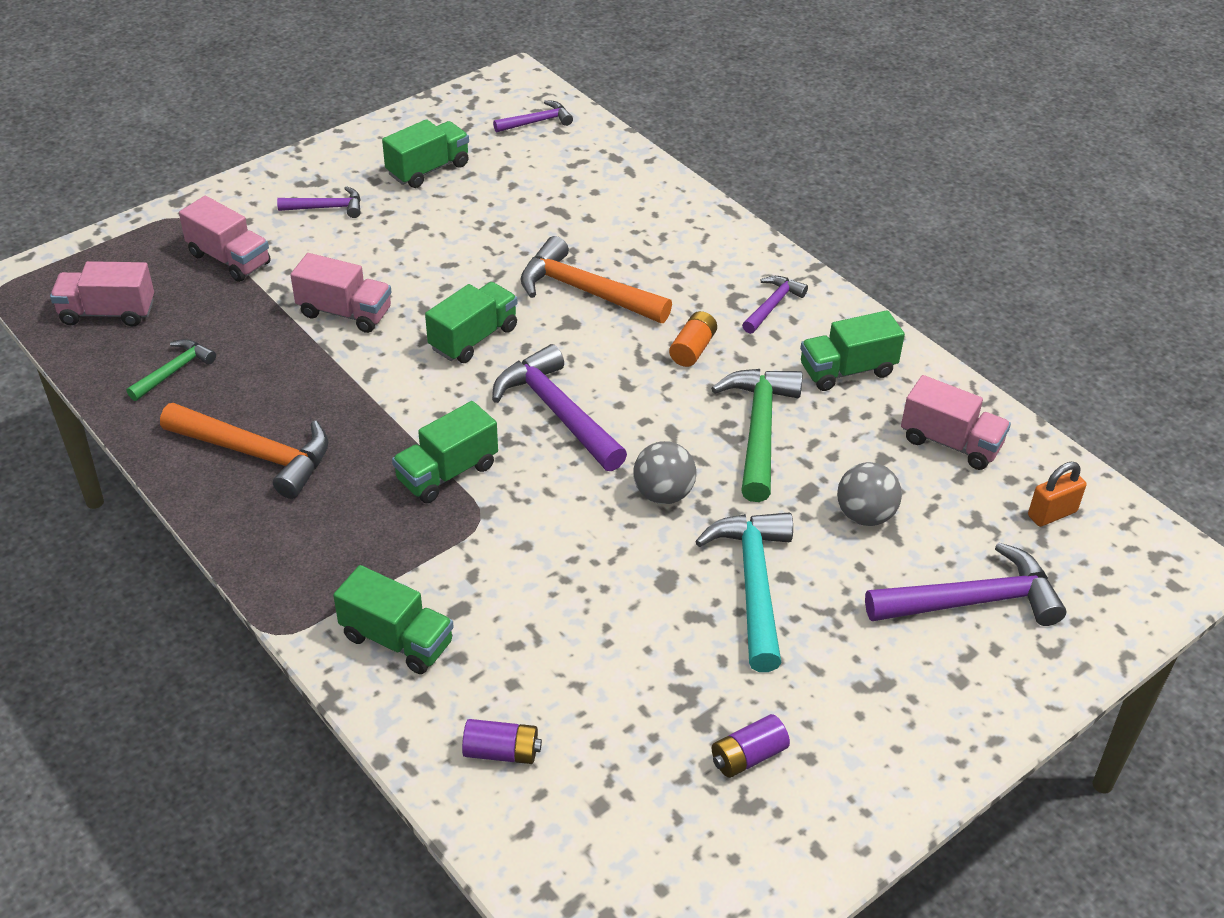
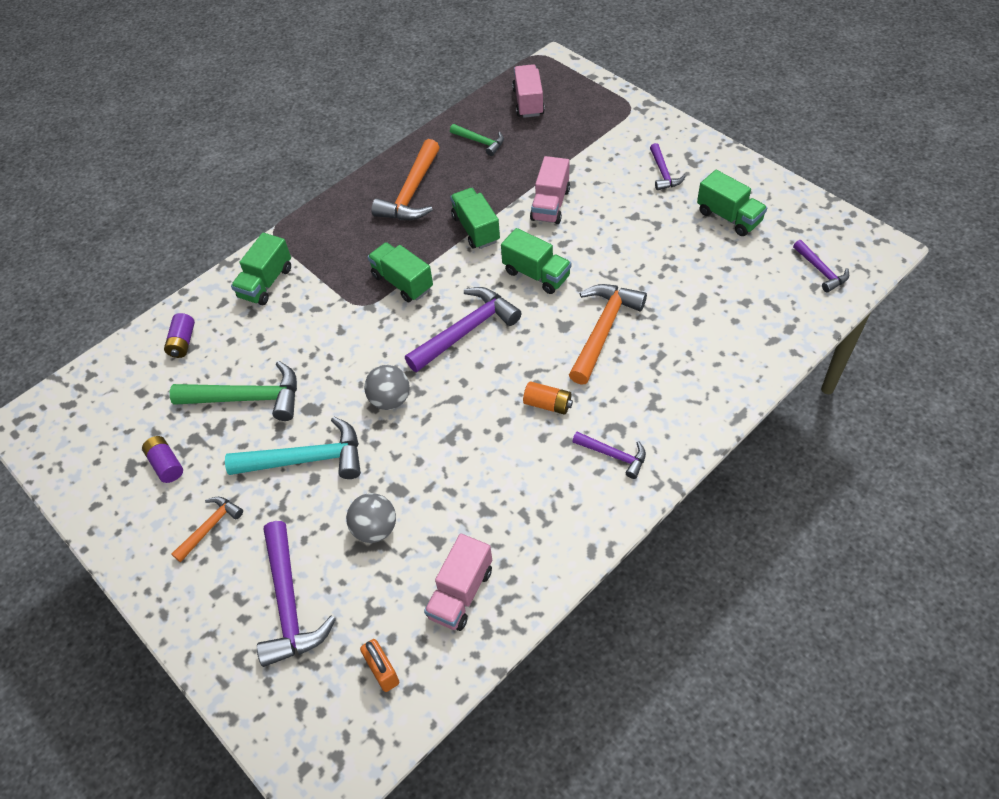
camera: 90 degrees right, 10 degrees up
(229, 259) = (593, 140): pink truck -> none
(759, 430) = (461, 454): green hammer -> green hammer (247, 398)
(847, 370) = (540, 513): green truck -> green truck (476, 229)
(859, 693) = (210, 527): none -> orange hammer

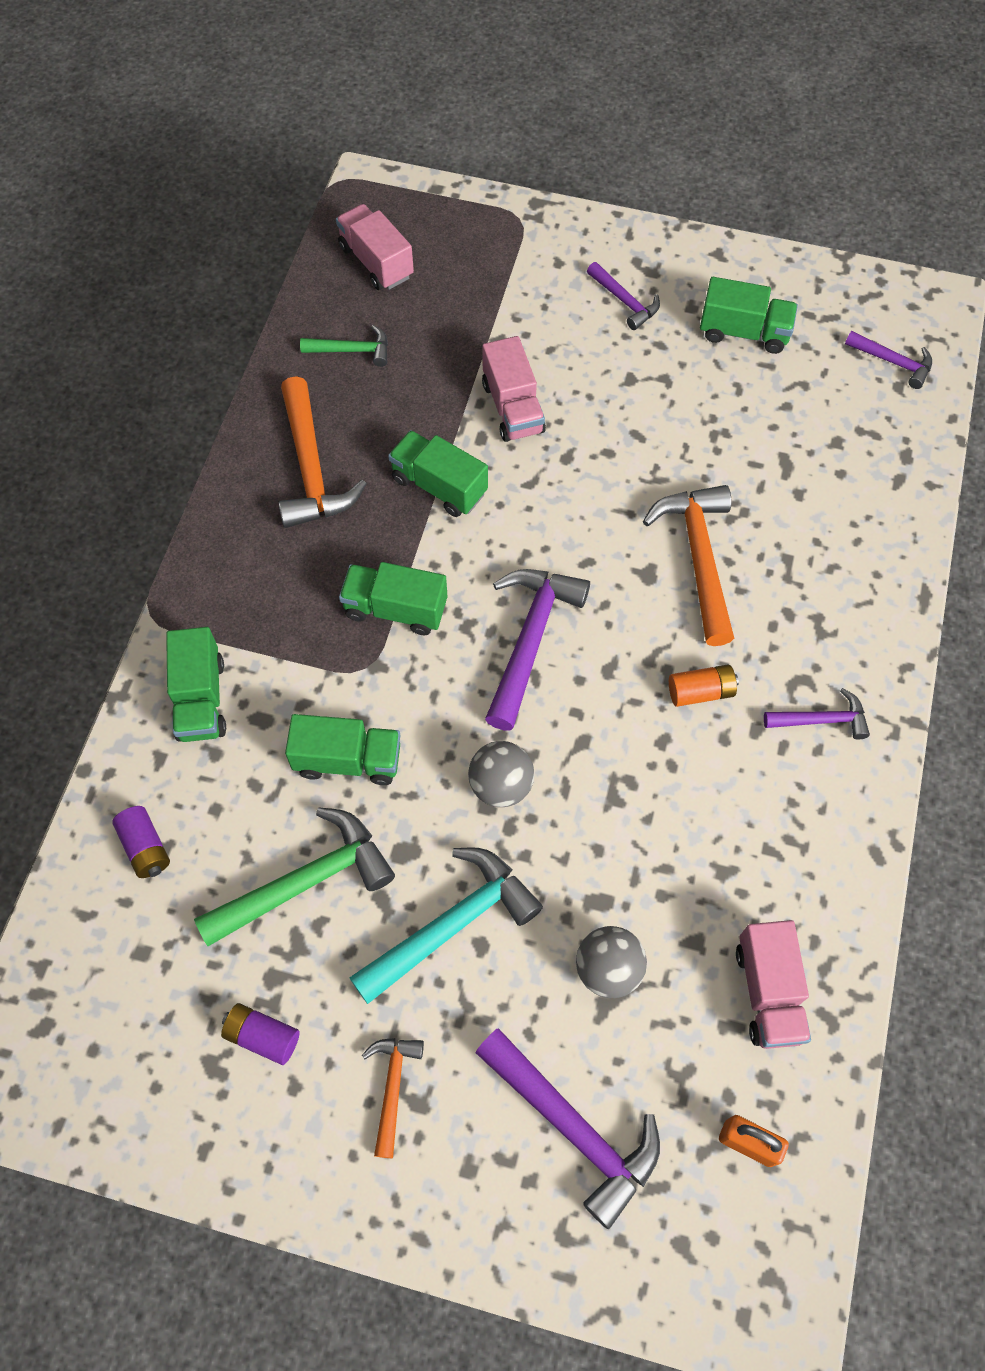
camera: 35 degrees left, 10 degrees up
(536, 274) = (564, 517): green truck -> green truck (348, 760)

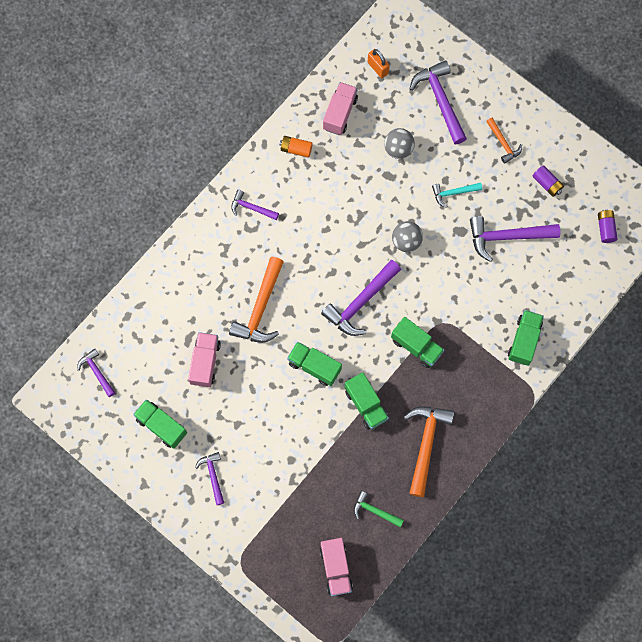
camera: 155 degrees left, 10 degrees up
(145, 847) = (570, 281): purple battery -> purple battery (605, 228)
(305, 882) = (507, 237): green hammer -> purple hammer
(348, 760) = (468, 282): green truck -> green truck (314, 366)
(393, 1088) = (503, 143): orange hammer -> orange hammer turned 60 degrees counterclockwise
(451, 925) = (453, 193): turquoise hammer -> turquoise hammer, size x0.56
(512, 408) = (307, 434): pink truck -> pink truck (205, 362)
(700, 692) = (297, 244): orange battery -> orange battery (296, 149)

